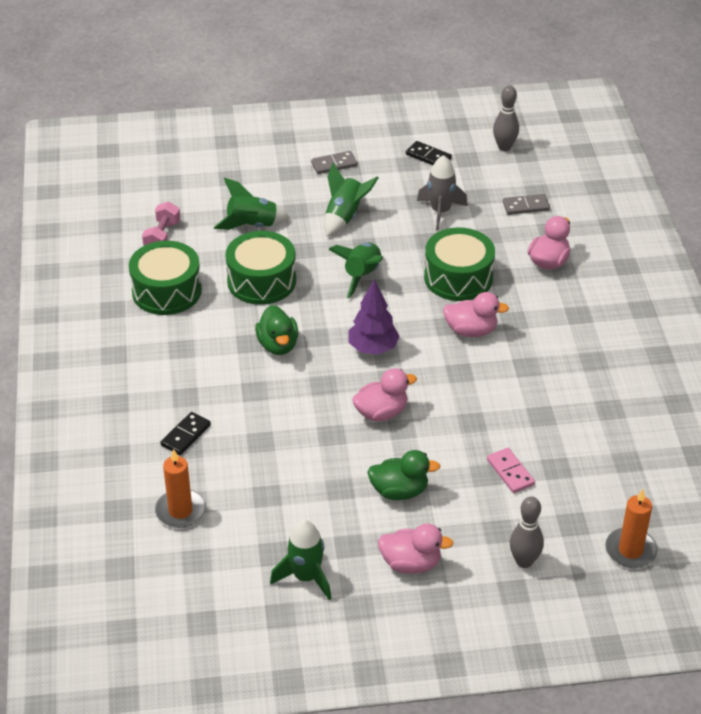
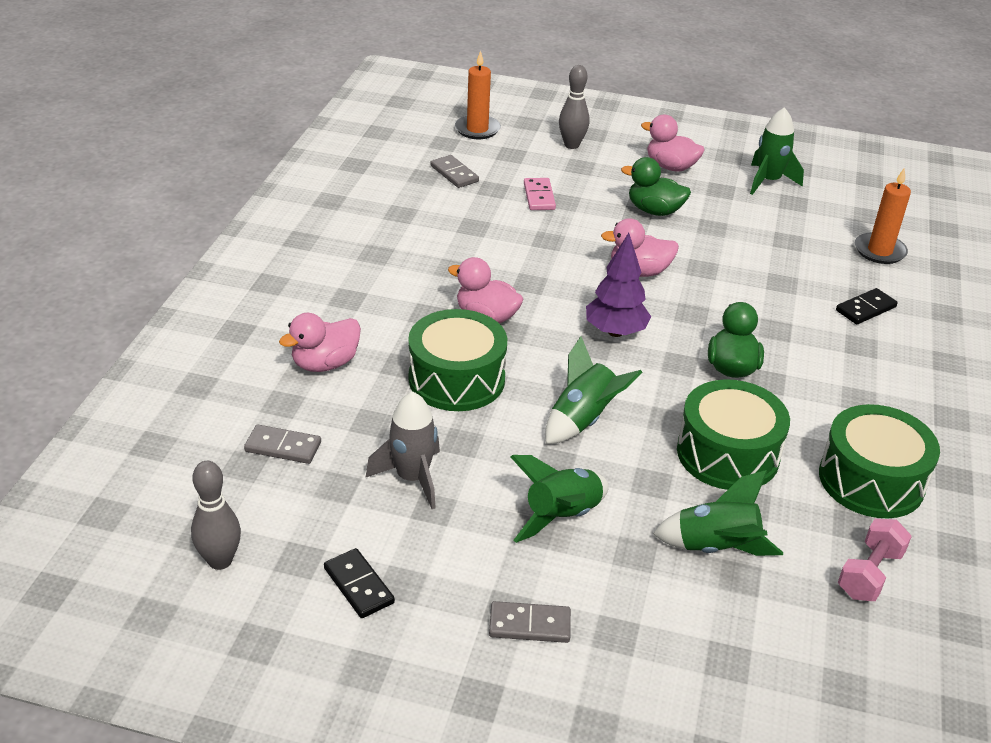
camera: 160 degrees left, 5 degrees down
(603, 474) = (454, 174): none -> grey domino

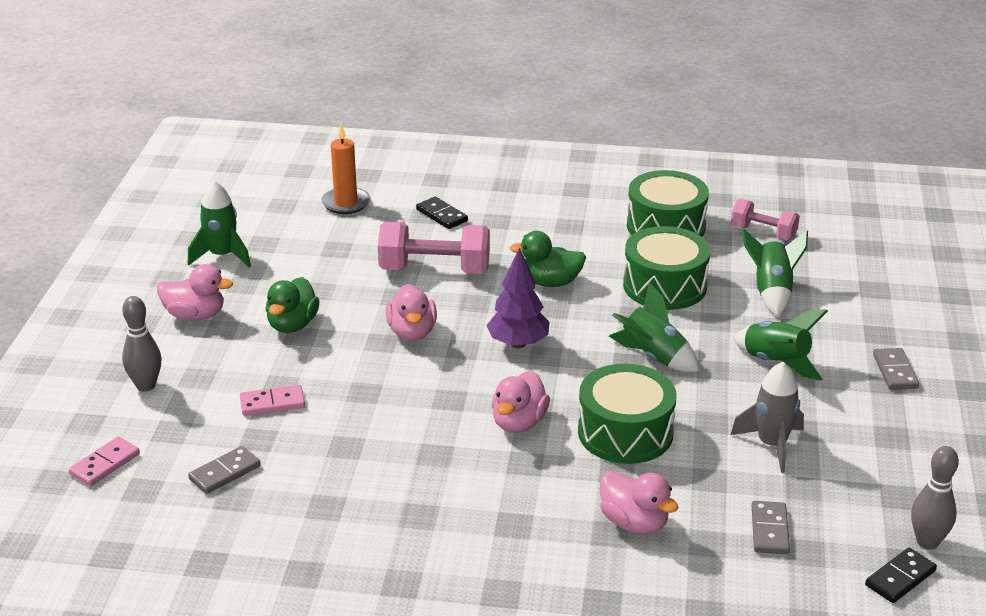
camera: 95 degrees left, 5 degrees down
(358, 586) = (907, 459): black domino -> black domino (900, 578)
(477, 129) = (105, 464): orange candle -> pink domino
(670, 167) = (195, 315): pink duck -> pink duck turned 105 degrees counterclockwise
(752, 294) = (435, 270): none -> pink dumbbell

